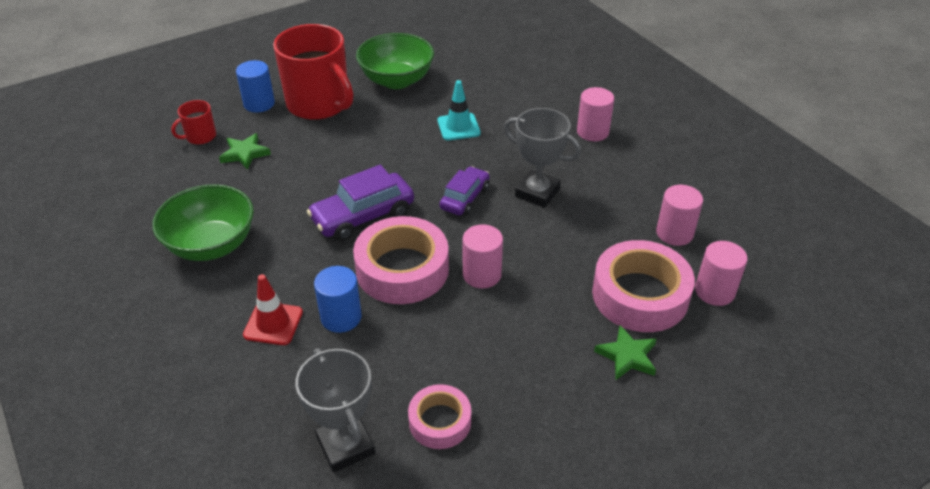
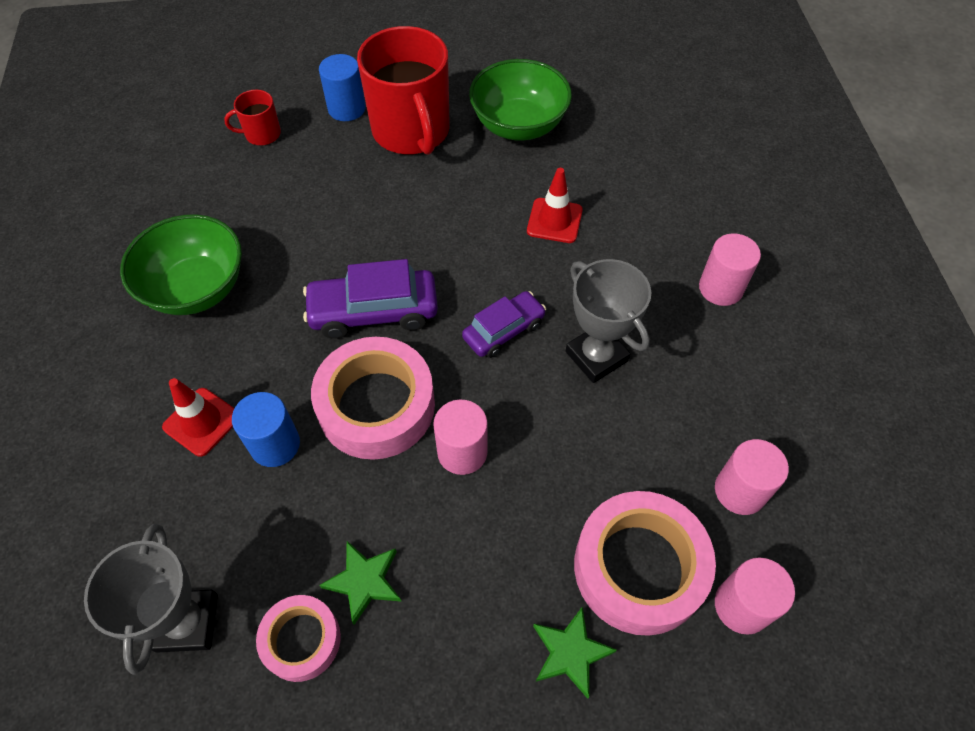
camera: 25 degrees right, 15 degrees up
(245, 154) = (295, 174): green star -> green star (364, 581)
(458, 127) = (554, 221): turquoise traffic cone -> red traffic cone

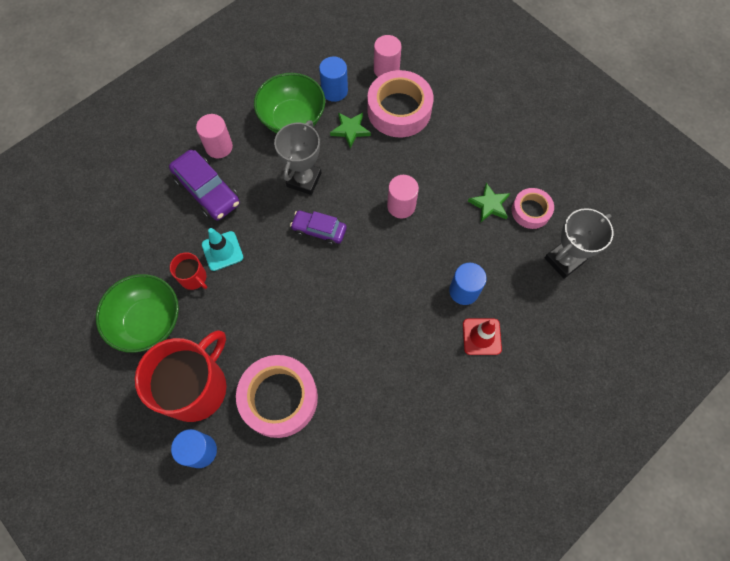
camera: 125 degrees left, 10 degrees up
(196, 288) = (412, 416): green bowl -> green bowl (292, 119)
(262, 134) = (264, 492): red mug -> red mug (194, 278)
(373, 312) = (354, 303): purple car -> purple car (207, 191)
(376, 405) = (407, 260): pink tape -> pink tape (279, 398)
(554, 221) = (222, 251): red traffic cone -> turquoise traffic cone
(570, 653) = (452, 115): green star -> green star (350, 130)
(740, 491) = (334, 91): pink cylinder -> blue cylinder

